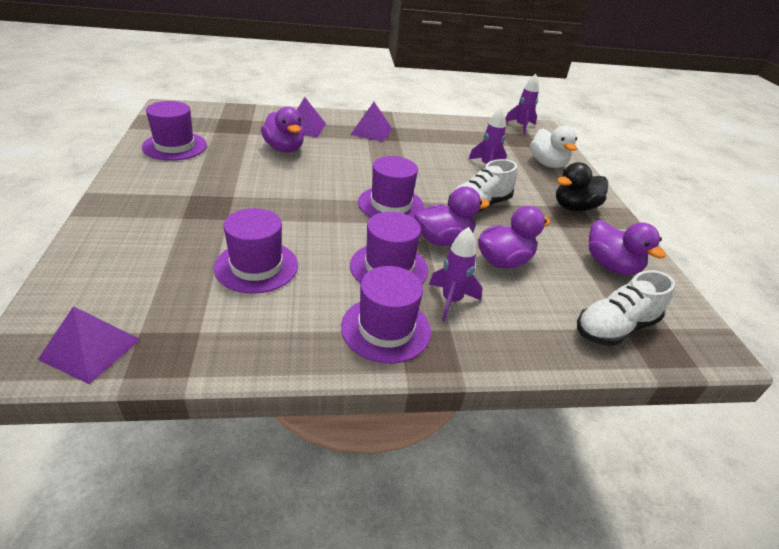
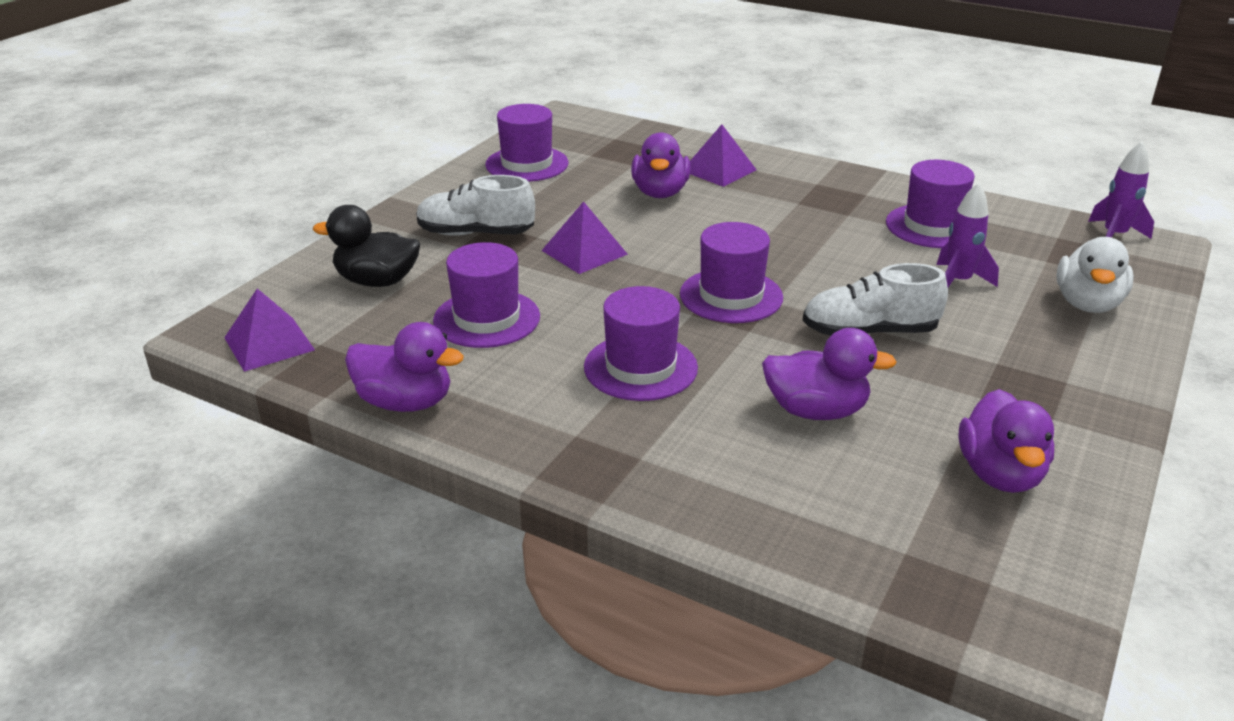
camera: 40 degrees right, 5 degrees down
(371, 131) = (816, 193): purple pyramid -> purple pyramid (584, 252)
(386, 329) = (562, 428): purple hat -> purple hat (932, 226)
(443, 240) = (755, 358): purple duck -> purple duck (405, 402)
(451, 301) = (678, 429): purple rocket -> none
(574, 207) = (1048, 379): black duck -> black duck (377, 281)
(615, 327) = (889, 545): white shoe -> white shoe (476, 233)

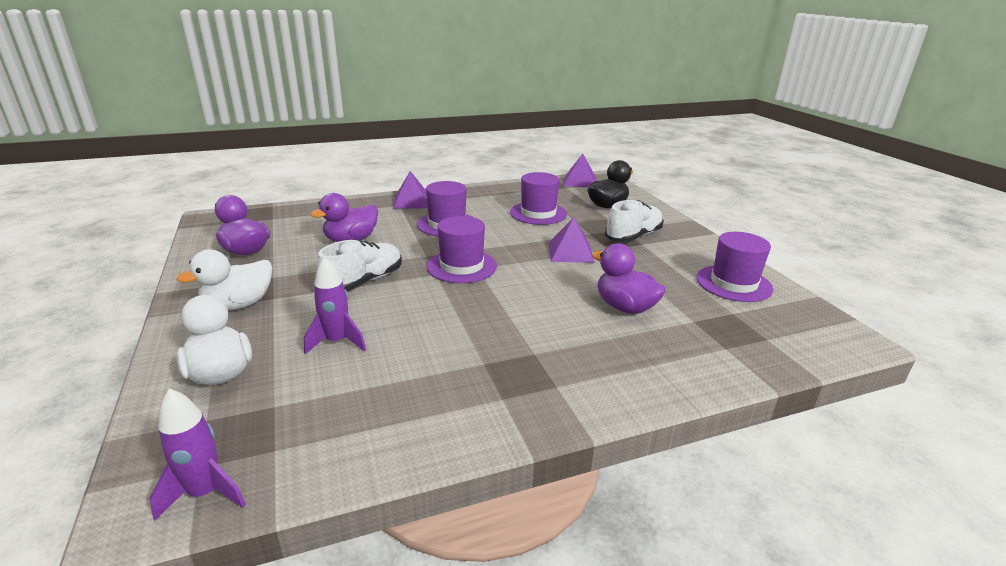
camera: 130 degrees right, 5 degrees down
(405, 402) = (501, 187): purple duck -> none
(719, 170) = (641, 352): purple pyramid -> purple pyramid (412, 201)
(932, 226) = (404, 390): purple hat -> none
(1045, 372) = (238, 304): none -> white duck

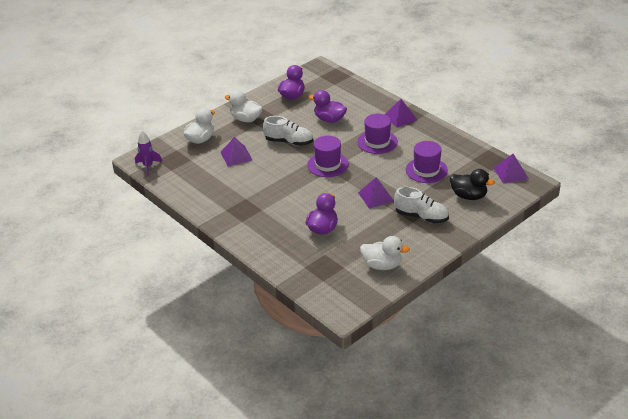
camera: 70 degrees right, 10 degrees up
(337, 342) = (236, 156): purple rocket -> purple pyramid
(733, 283) = (382, 265): purple hat -> white duck

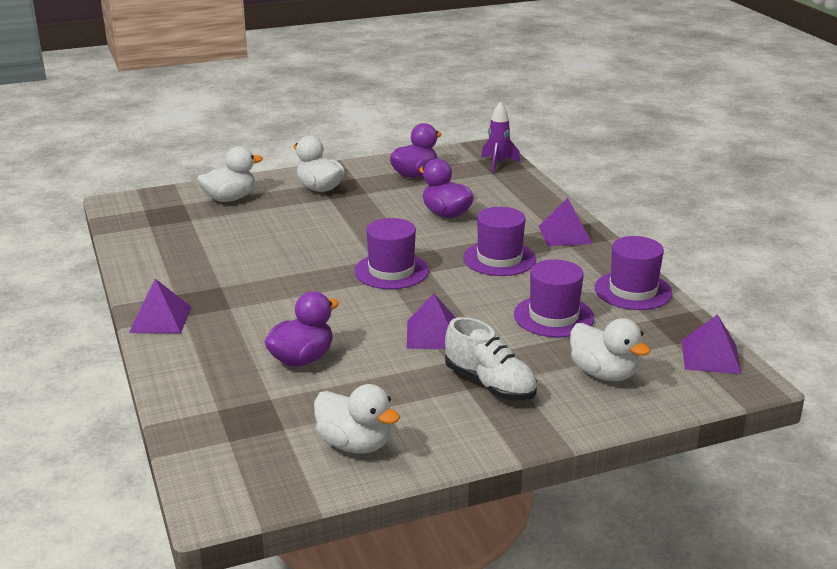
camera: 20 degrees right, 10 degrees down
(148, 166) = (123, 214): purple rocket -> purple rocket (498, 164)
(236, 156) = (260, 229): purple pyramid -> purple pyramid (160, 319)
(289, 142) = (357, 229): white shoe -> none
(454, 144) = (633, 291): none -> purple hat
(469, 196) = (603, 374): black duck -> white duck

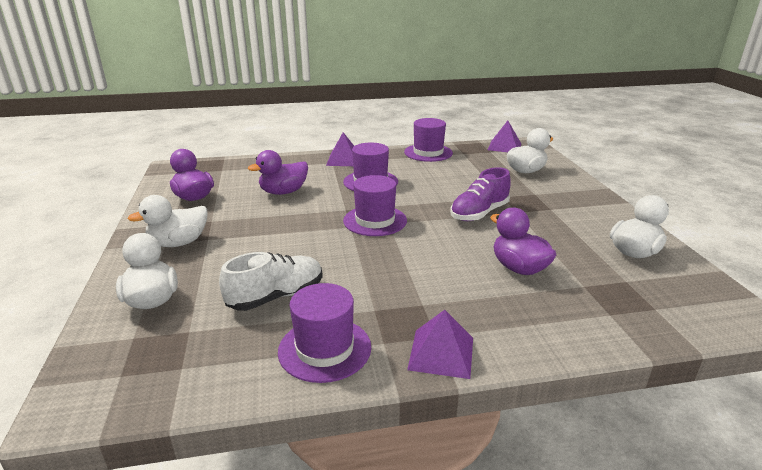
camera: 80 degrees left, 0 degrees up
(433, 334) = (479, 213): purple pyramid -> purple shoe
(490, 384) = (544, 201): white shoe -> white shoe (276, 296)
(498, 164) = (206, 166): purple rocket -> none
(553, 316) = (457, 175): purple hat -> purple hat (324, 349)

